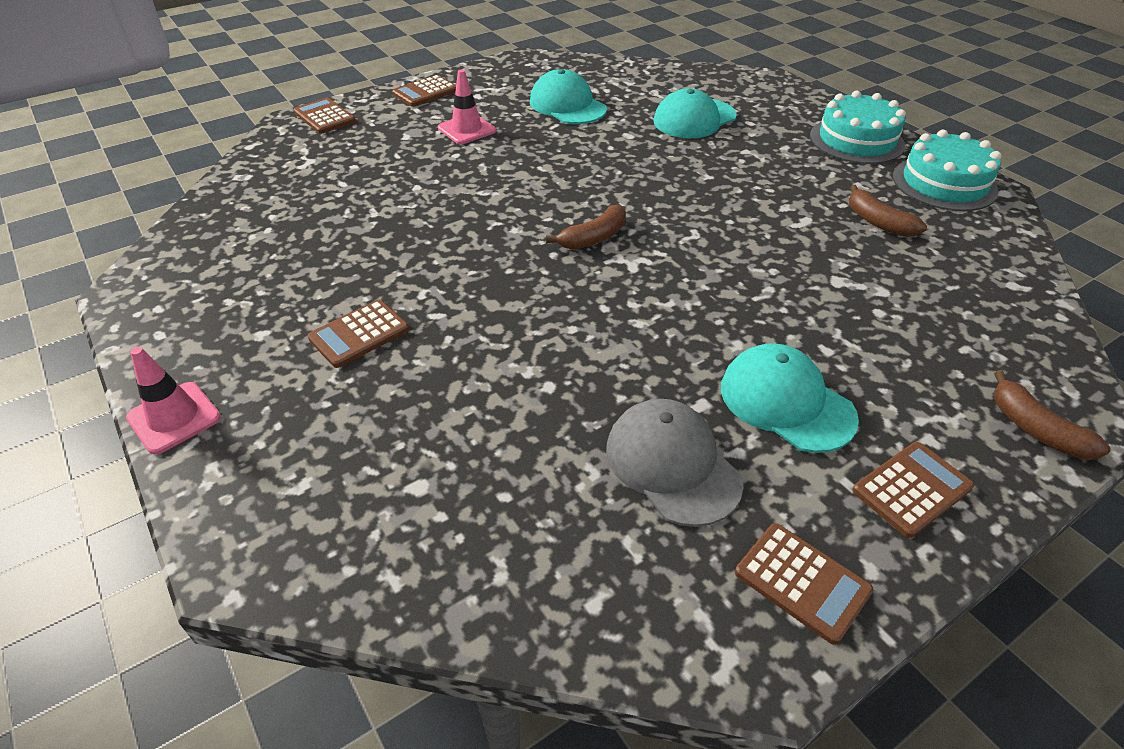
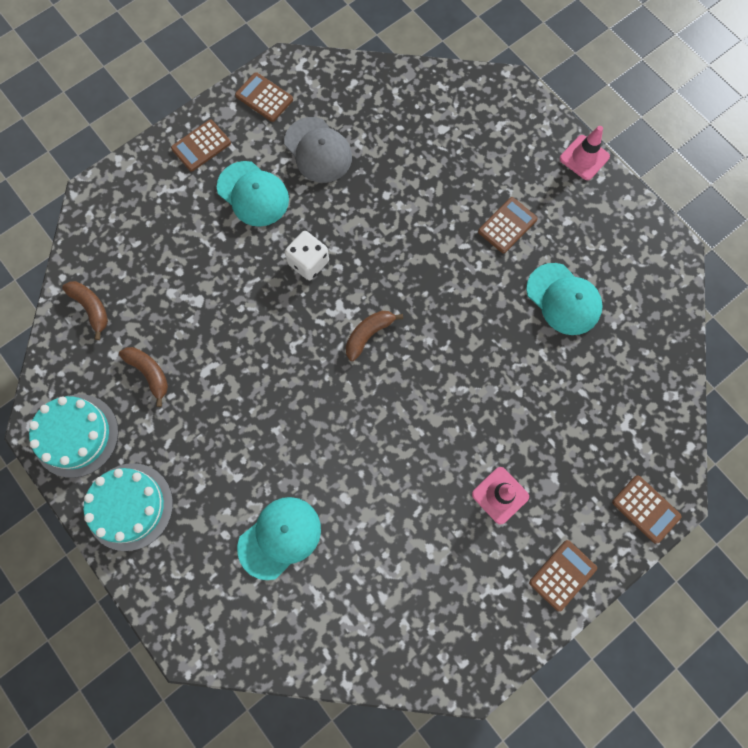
camera: 175 degrees right, 30 degrees up
(567, 105) = (408, 556): turquoise cap -> turquoise cap (563, 299)
(679, 310) = (308, 262): none -> white dice
(1035, 429) = (123, 186): brown banana -> brown banana (91, 308)

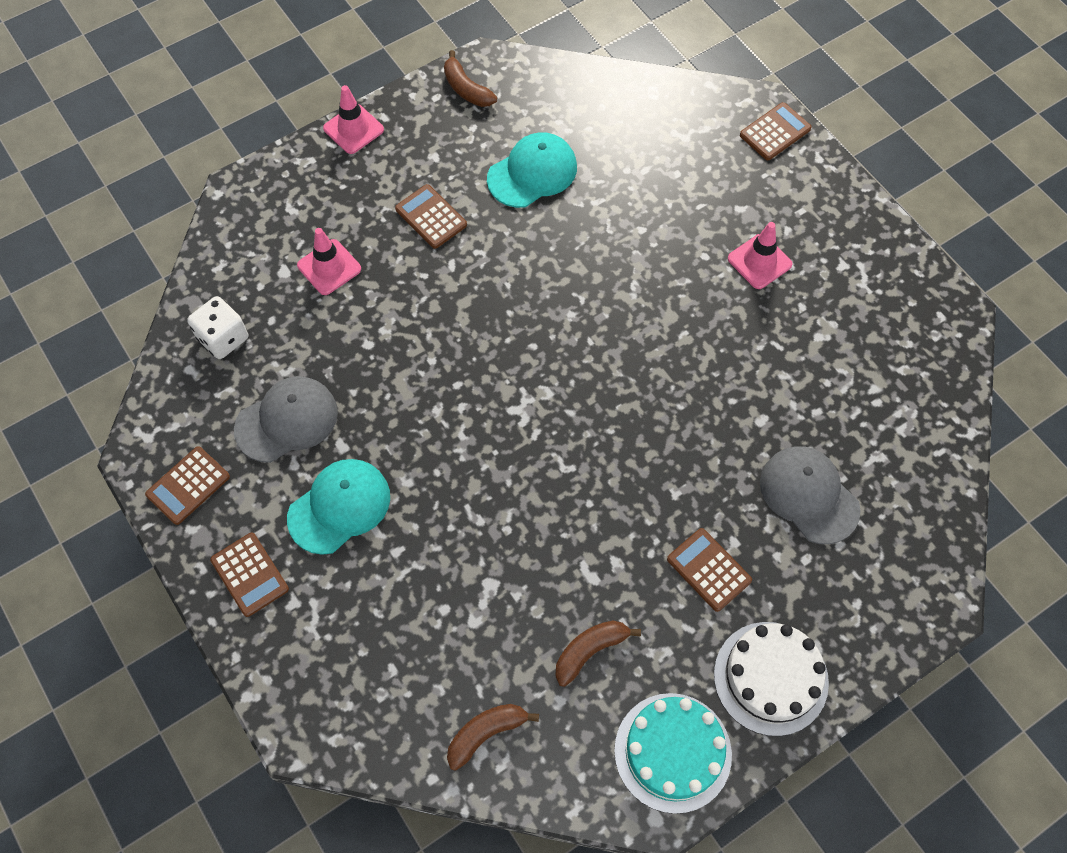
camera: 85 degrees left, 10 degrees down
(129, 506) = (770, 678): turquoise cake -> white cake
(280, 537) = (809, 495): turquoise cap -> grey cap
(308, 262) = (451, 442): white dice -> white dice (223, 338)
(368, 334) = (558, 379): brown banana -> brown banana (466, 89)
(450, 159) = (329, 267): none -> pink traffic cone
(562, 575) = (845, 214): brown calculator -> brown calculator (709, 570)

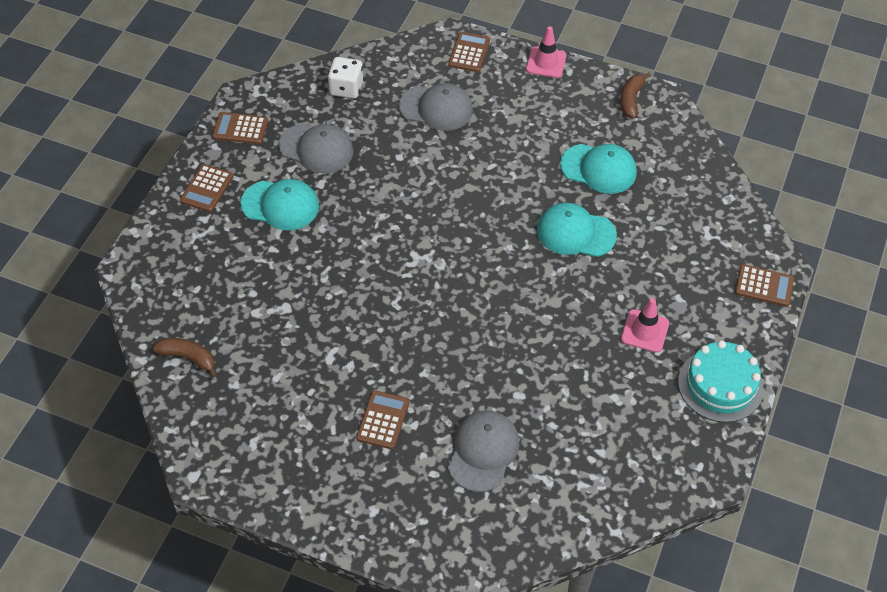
camera: 55 degrees right, 10 degrees down
(329, 267) = (436, 108): pink traffic cone -> grey cap
(431, 217) = (517, 136): brown calculator -> brown calculator (469, 52)
(590, 651) = (279, 383): brown banana -> none
(597, 244) = (575, 233): none -> turquoise cap
(672, 752) = (242, 463): turquoise cake -> turquoise cake (720, 385)
(770, 678) = (331, 494): white cake -> none

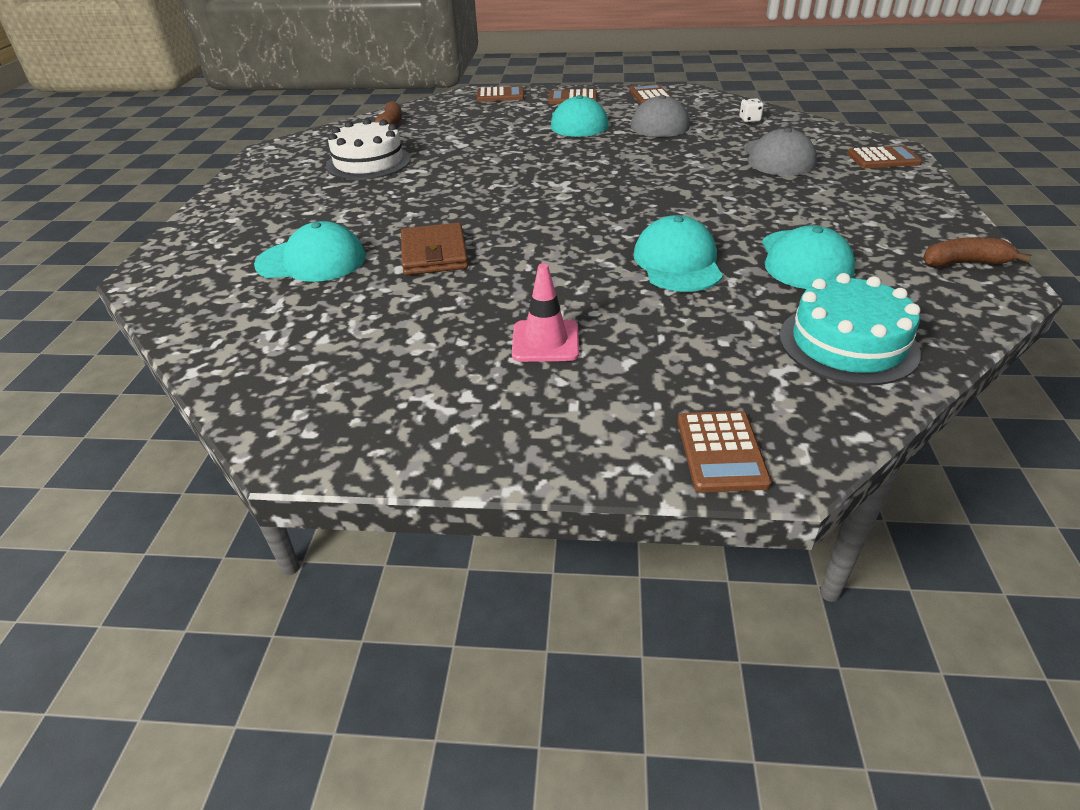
camera: 75 degrees right, 15 degrees down
(291, 390) = (368, 162): none -> white cake
(346, 88) = (749, 120): white dice -> white dice, size x0.57
(383, 420) = (343, 204): brown calculator -> brown calculator (500, 95)
(483, 452) = (312, 261): grey cap -> turquoise cap
(505, 369) = (434, 254): none -> brown wallet
(546, 62) = (937, 199): pink traffic cone -> none
(720, 385) = (476, 431): turquoise cake -> turquoise cake (848, 344)

